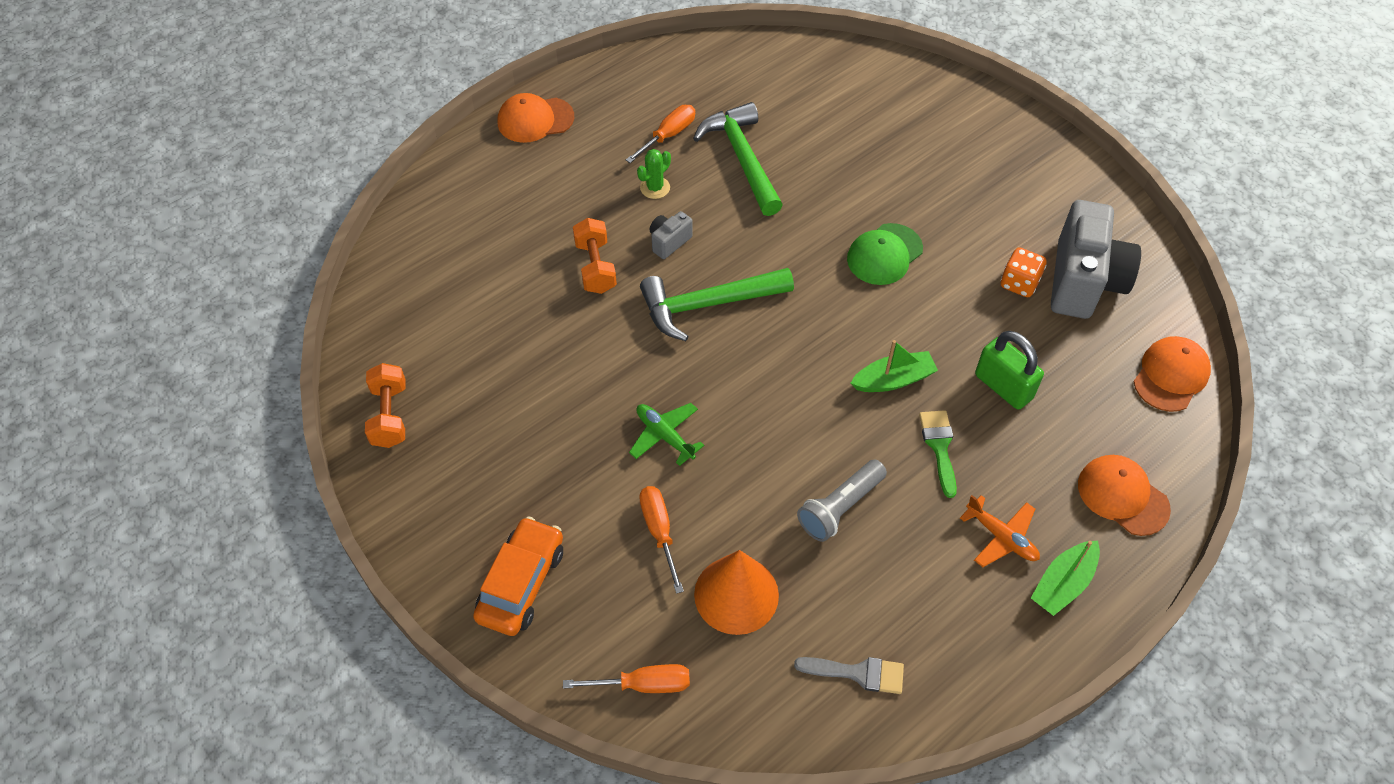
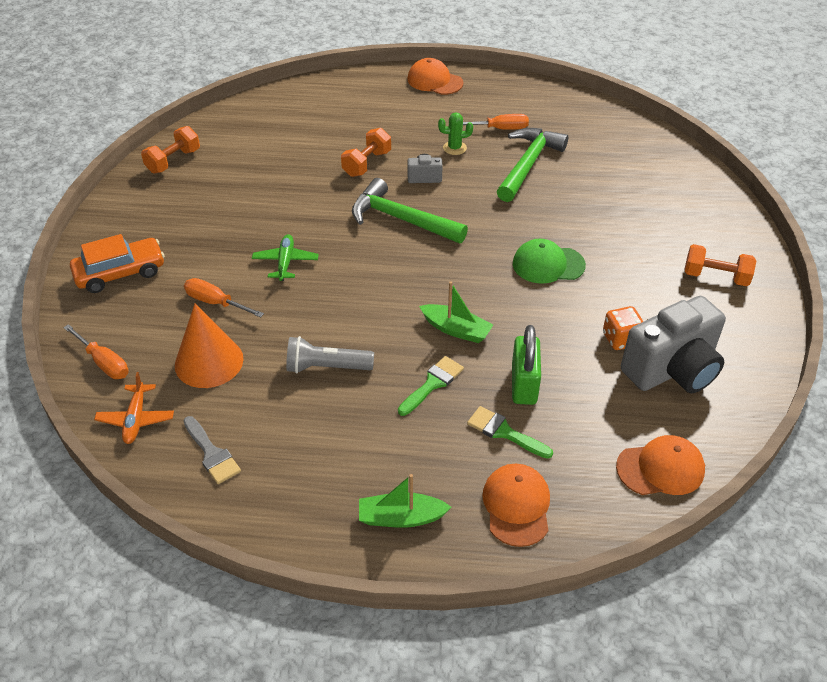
camera: 45 degrees right, 10 degrees down
(659, 532) = (216, 303): orange screwdriver -> orange screwdriver turned 90 degrees counterclockwise
(1001, 537) = (399, 460): orange plane -> orange plane (136, 419)
(1015, 166) = (715, 277): none -> orange dumbbell
(1041, 442) = (504, 432): none -> green brush

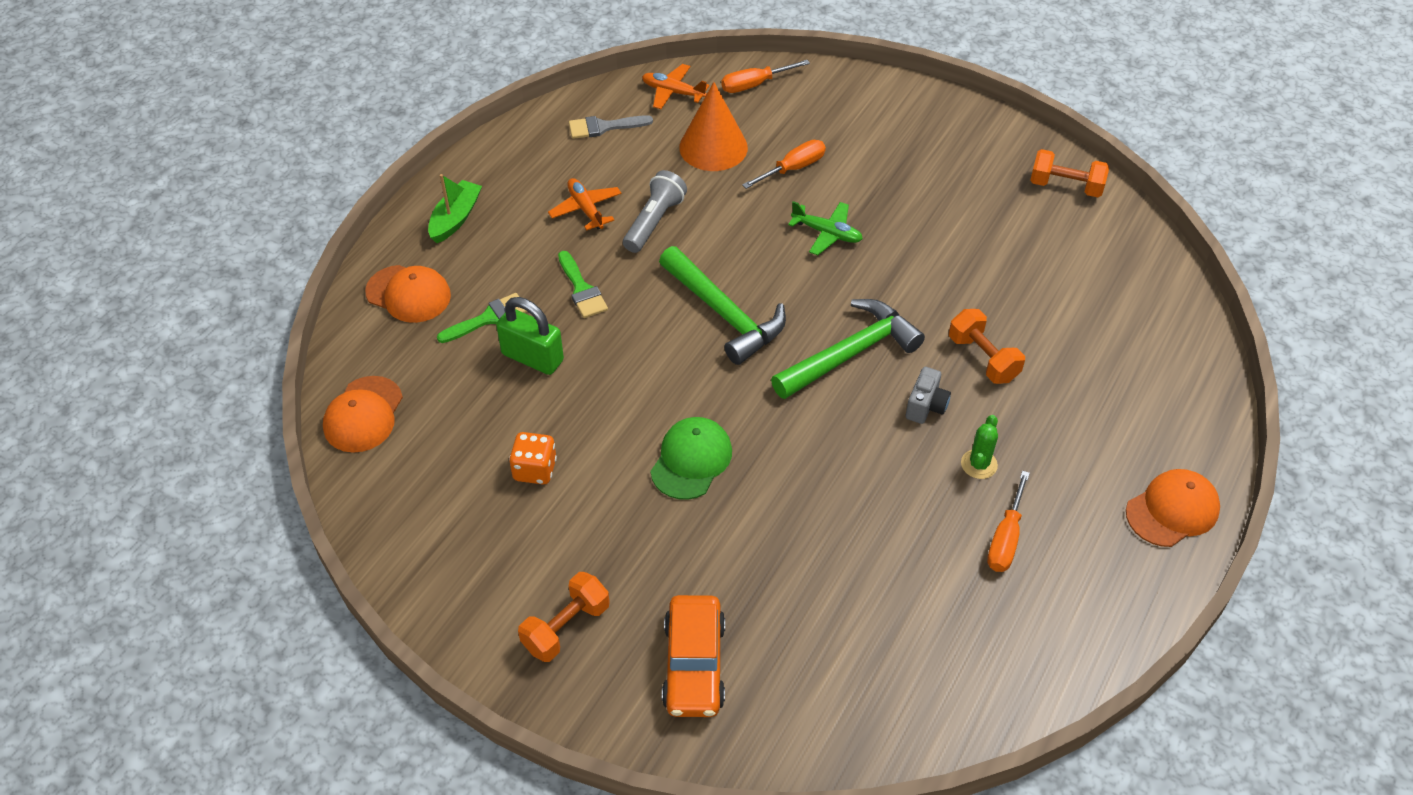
camera: 115 degrees right, 5 degrees up
(120, 273) = (877, 113): orange car -> orange car (694, 665)
(173, 161) = (1065, 186): orange dumbbell -> orange dumbbell turned 45 degrees counterclockwise
(335, 420) = (586, 209): none -> orange plane
(456, 329) = (641, 334): green boat -> none
(528, 165) = (902, 532): green hammer -> green hammer (724, 313)
(672, 370) = (463, 493): grey camera -> none

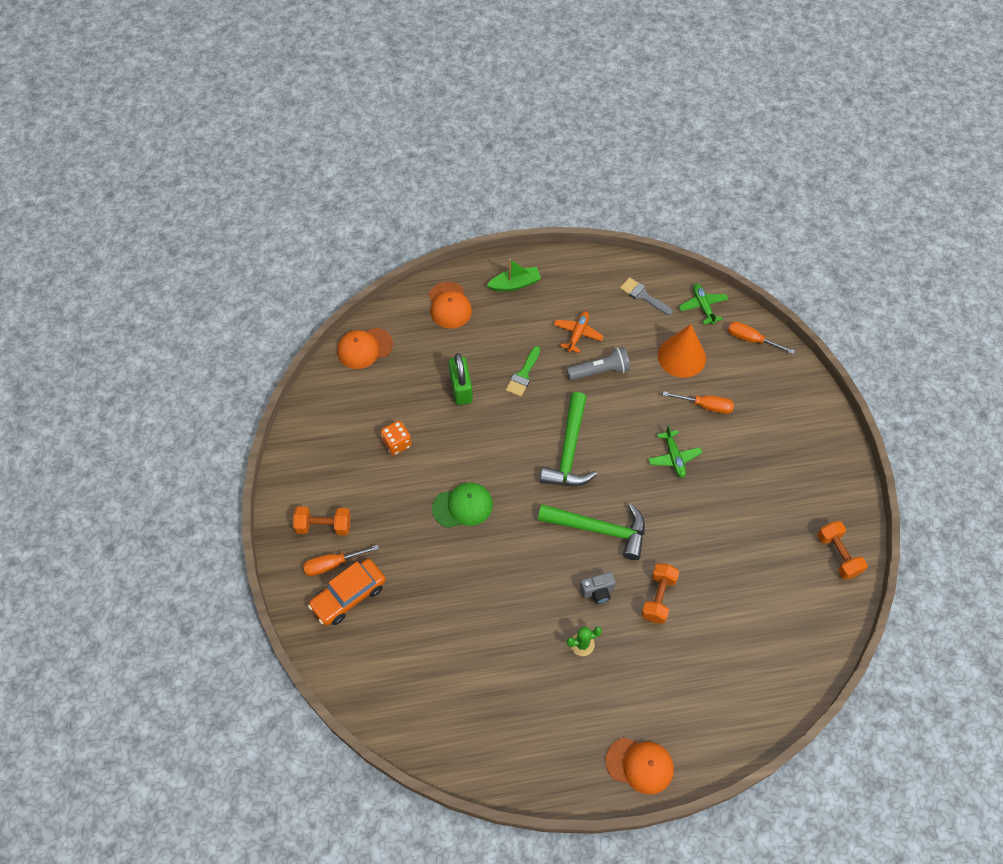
camera: 50 degrees right, 10 degrees up
(488, 318) = (467, 350): green brush -> none
(673, 92) = (703, 306): orange plane -> green plane
(1005, 538) = (545, 689): orange screwdriver -> orange screwdriver (333, 564)

